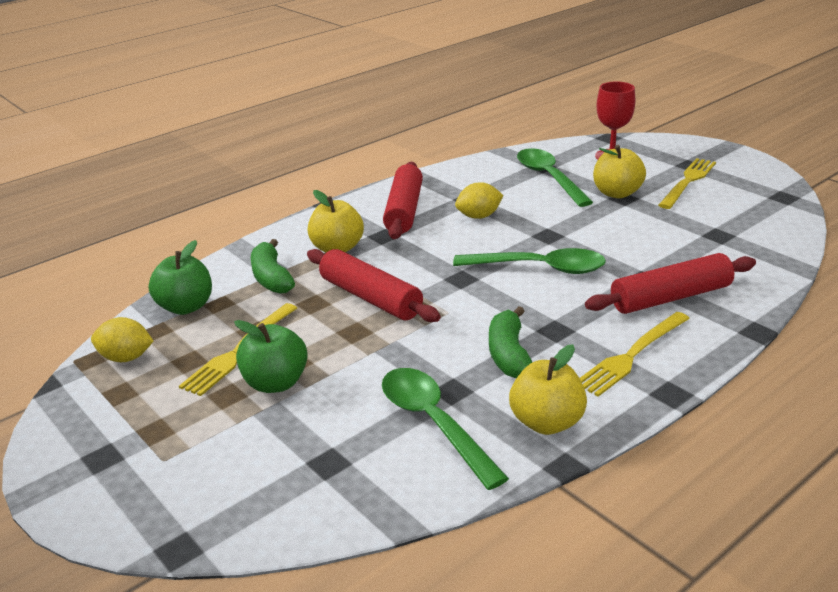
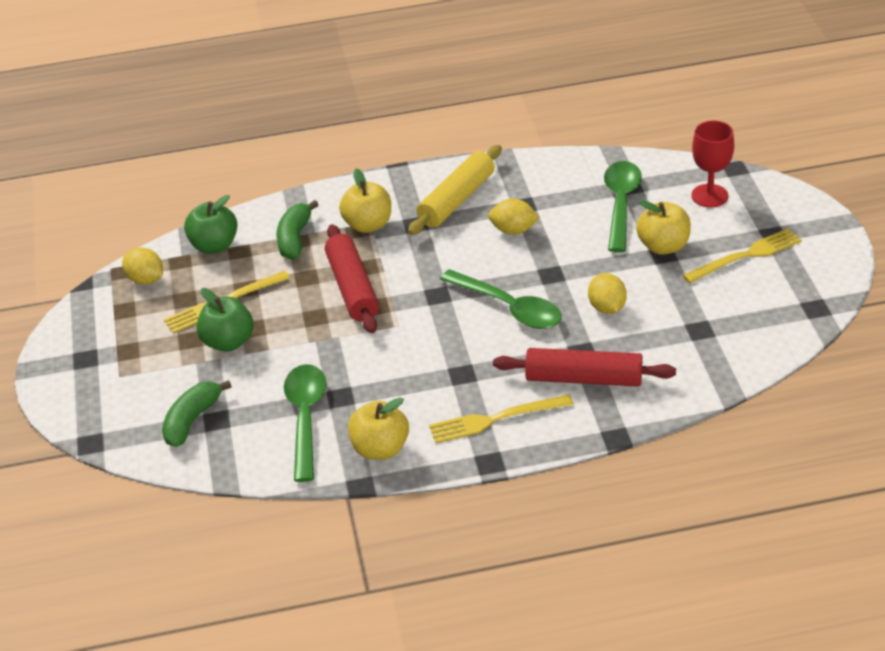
camera: 30 degrees right, 10 degrees up
(404, 210) = (457, 200): red rolling pin -> yellow rolling pin
(509, 354) = (407, 382): green banana -> green banana (192, 420)
(624, 243) = (607, 307): none -> yellow lemon

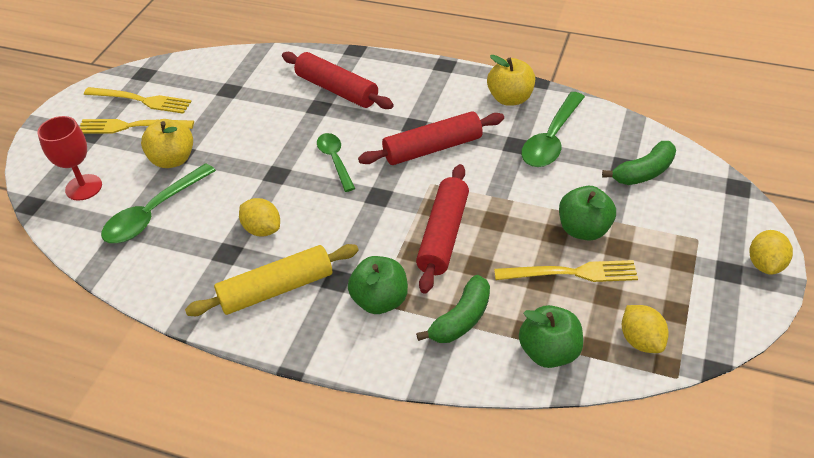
camera: 150 degrees left, 5 degrees up
(368, 225) = (380, 301): yellow apple -> green apple
(423, 358) = (432, 148): none -> red rolling pin
(495, 419) = (418, 87): yellow fork -> yellow fork (141, 100)
(509, 308) = (335, 160): green spoon -> green spoon, size x0.65
(607, 307) = (268, 130): yellow lemon -> yellow lemon (765, 264)

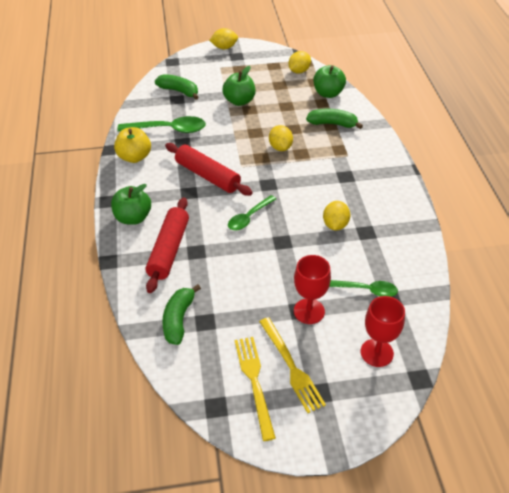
camera: 120 degrees left, 0 degrees up
(154, 213) = (366, 290): green spoon -> green spoon, size x0.65
(173, 160) = (309, 311): yellow apple -> red goblet
(246, 75) = (178, 319): none -> green banana
(276, 289) = (372, 197): yellow rolling pin -> none
(380, 301) = (345, 154): green apple -> green apple (133, 218)
(443, 235) = (280, 147): red rolling pin -> yellow lemon
(571, 273) = (273, 98): yellow fork -> none

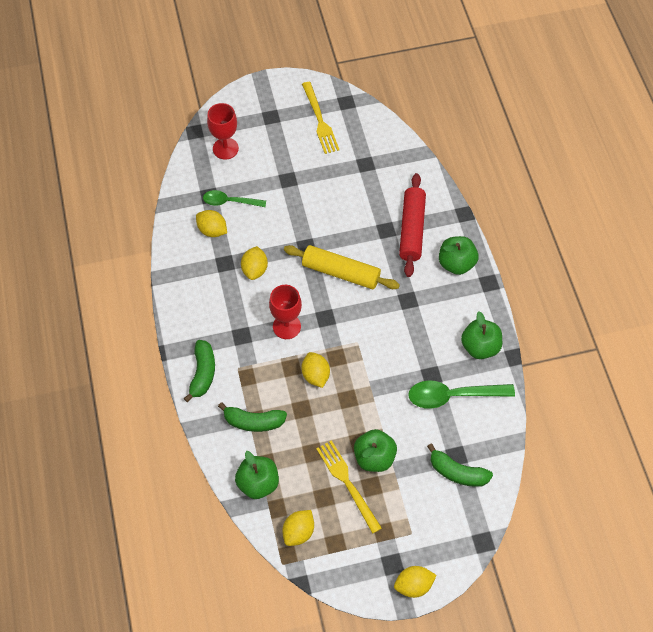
camera: 175 degrees right, 15 degrees up
(134, 157) = (480, 347): yellow apple -> green apple
(178, 319) = (387, 164): green banana -> green banana (203, 373)
(207, 176) = (392, 324): red rolling pin -> none
(249, 217) = (341, 272): green spoon -> yellow rolling pin
(291, 367) = (292, 133): yellow fork -> yellow fork (347, 483)
(309, 311) = (279, 179): red goblet -> red goblet (286, 326)
(382, 262) = (212, 230): none -> yellow lemon

